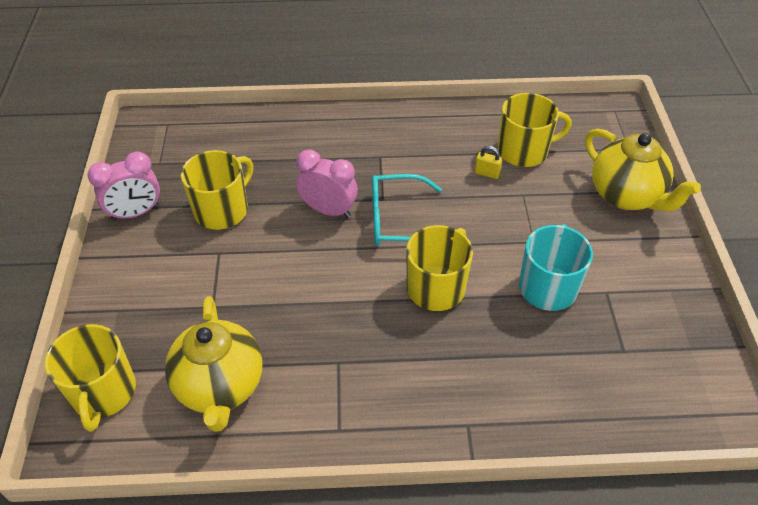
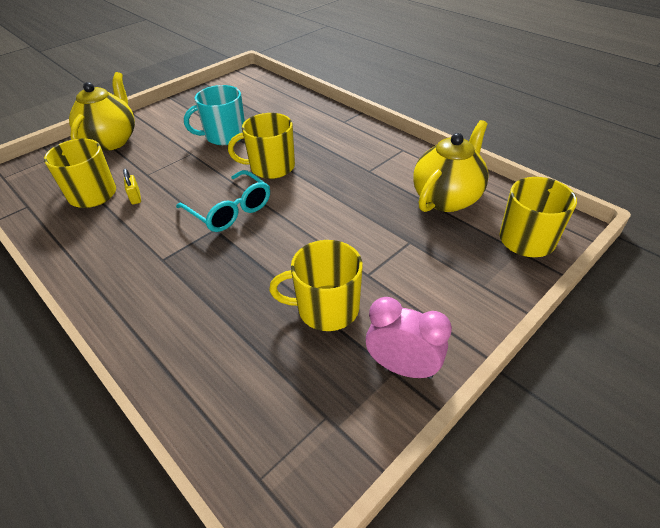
camera: 130 degrees left, 5 degrees down
(328, 210) = (256, 247): pink clock -> none

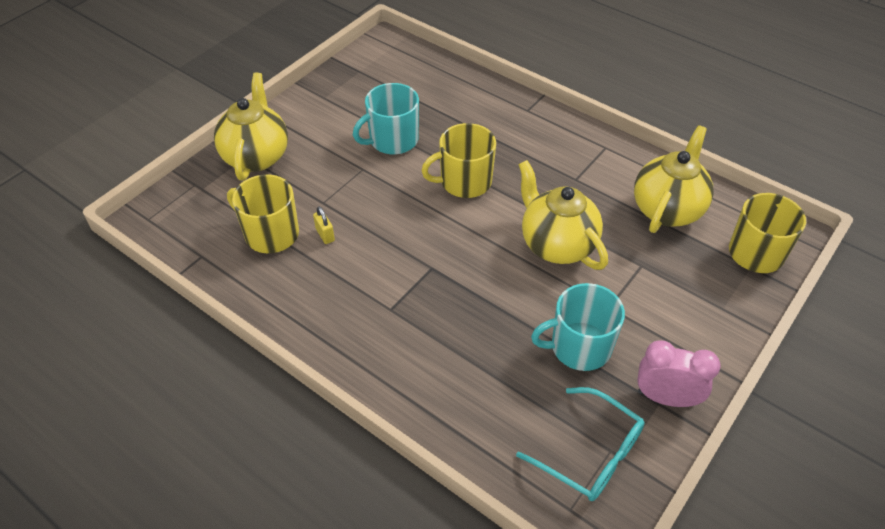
camera: 10 degrees left, 5 degrees up
(230, 210) = (439, 243): turquoise glasses -> turquoise glasses (590, 453)
(326, 308) = (579, 347): yellow mug -> turquoise mug
(334, 219) = (556, 245): none -> yellow teapot

